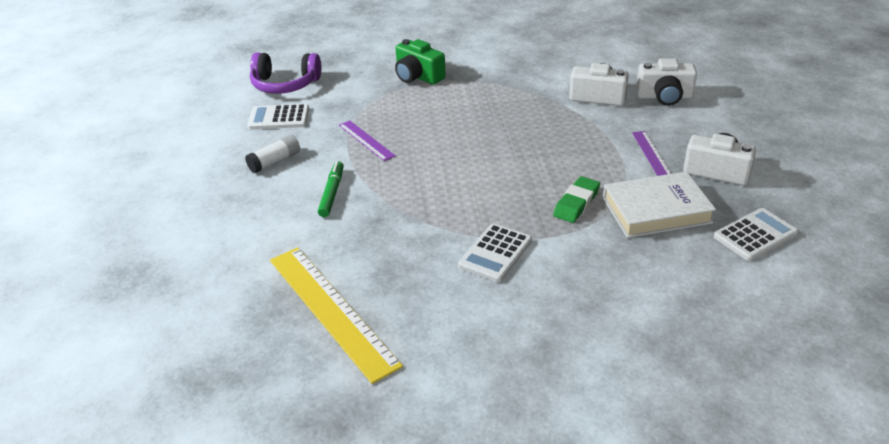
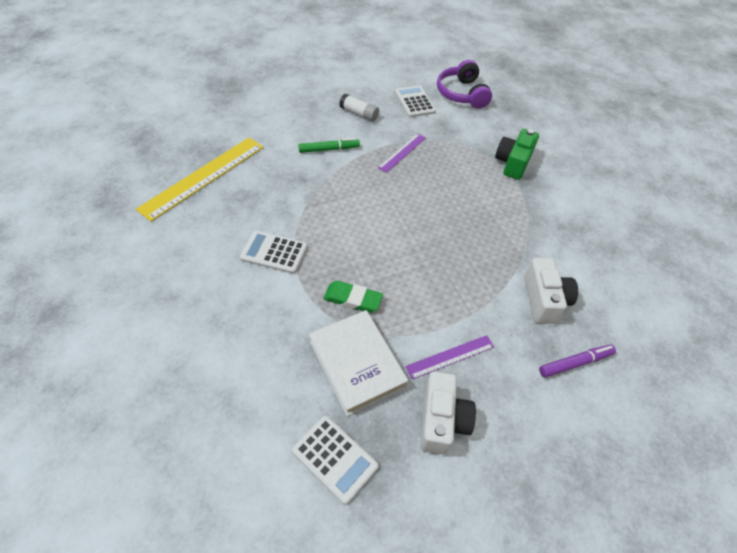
camera: 70 degrees right, 15 degrees up
(664, 97) = (575, 363): white camera -> purple marker

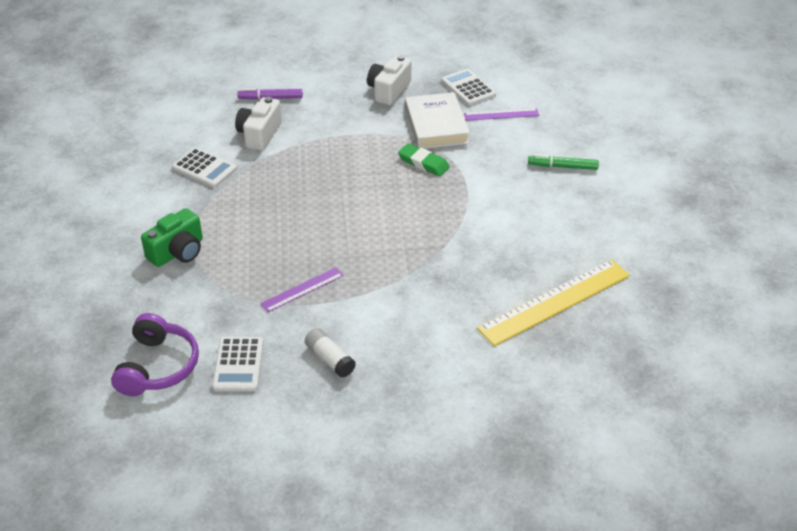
camera: 160 degrees left, 10 degrees down
(274, 252) = (485, 210): white calculator -> white calculator (204, 168)
(329, 149) = (393, 310): green marker -> green marker (562, 167)
(450, 356) = (362, 117): purple ruler -> purple ruler (501, 114)

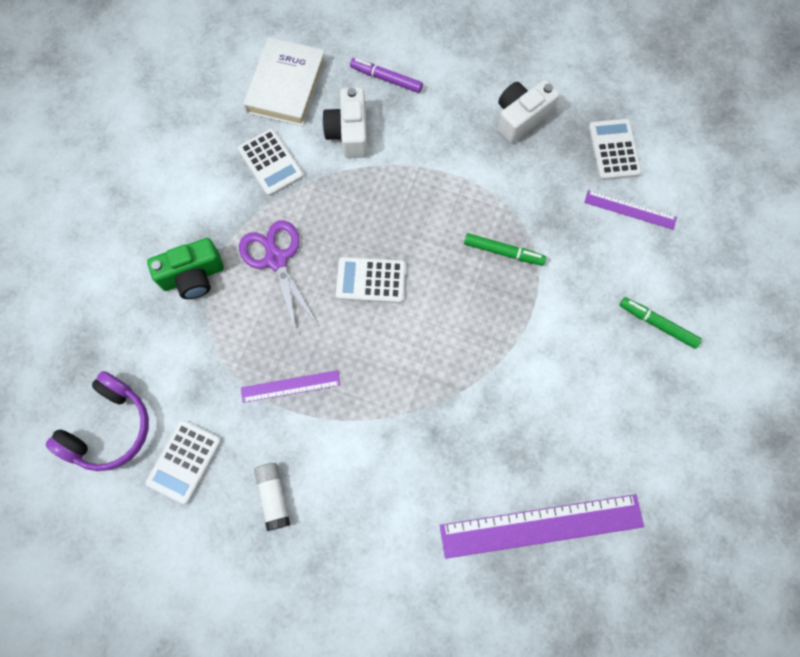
camera: 25 degrees right, 30 degrees up
(244, 221) = (276, 259): none -> purple scissors
(259, 134) = (349, 132): white camera -> white camera turned 45 degrees counterclockwise
(329, 209) = (371, 280): none -> white calculator
(423, 163) = (503, 252): green eraser -> green marker
(436, 125) = (547, 197): white book -> white book (286, 86)
(555, 302) = (541, 526): yellow ruler -> purple ruler

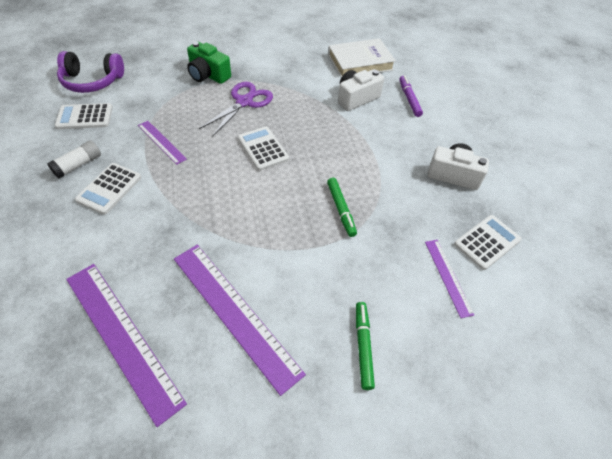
camera: 55 degrees right, 20 degrees down
(271, 162) = (305, 75): white calculator -> white calculator (109, 189)
(568, 414) = (234, 313): none -> purple ruler

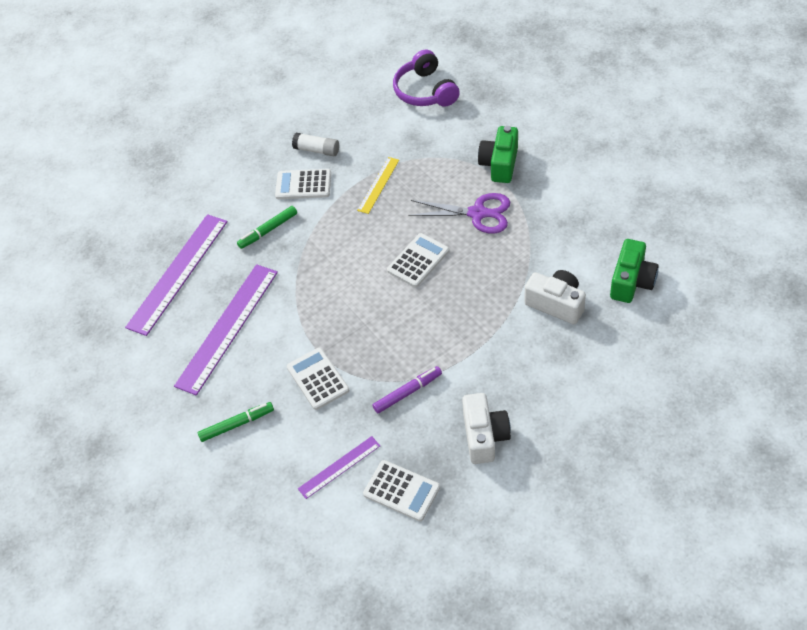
camera: 75 degrees right, 0 degrees up
(85, 117) = (375, 117): white calculator -> white calculator (317, 379)
(161, 142) = (378, 185): purple ruler -> yellow ruler
(341, 209) = (375, 355): green marker -> green marker (268, 231)
(360, 62) = (631, 281): white book -> green camera
(409, 99) = (593, 354): purple marker -> purple marker (407, 392)

